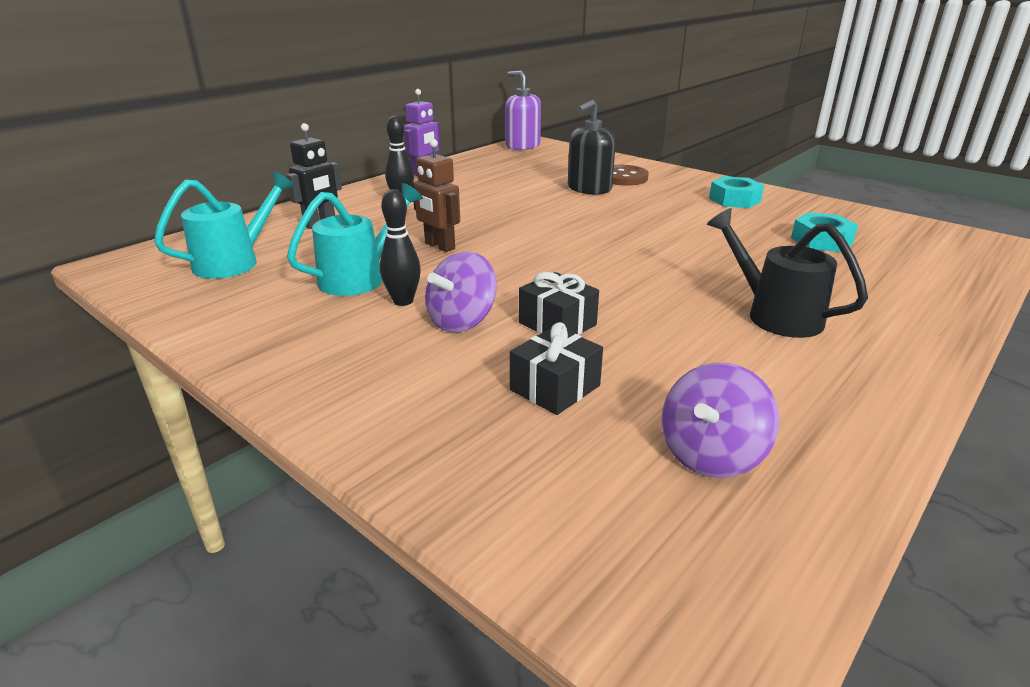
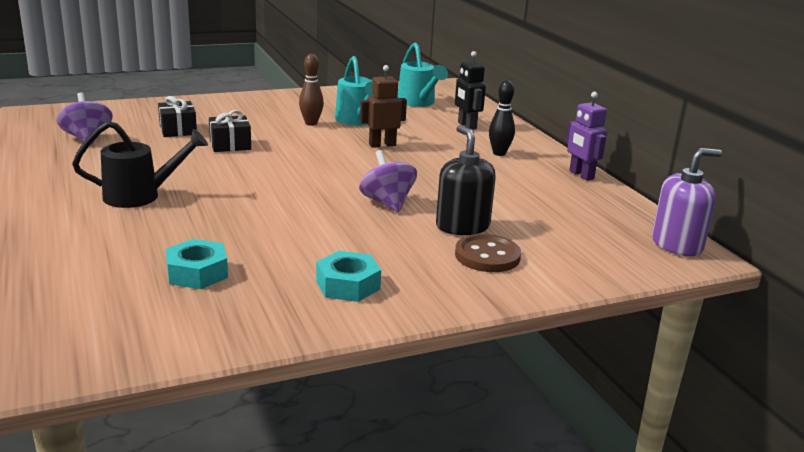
camera: 115 degrees right, 5 degrees down
(403, 301) = (311, 123): black bowling pin -> brown bowling pin
(462, 321) = (268, 129): purple spinning top -> purple spinning top (387, 203)

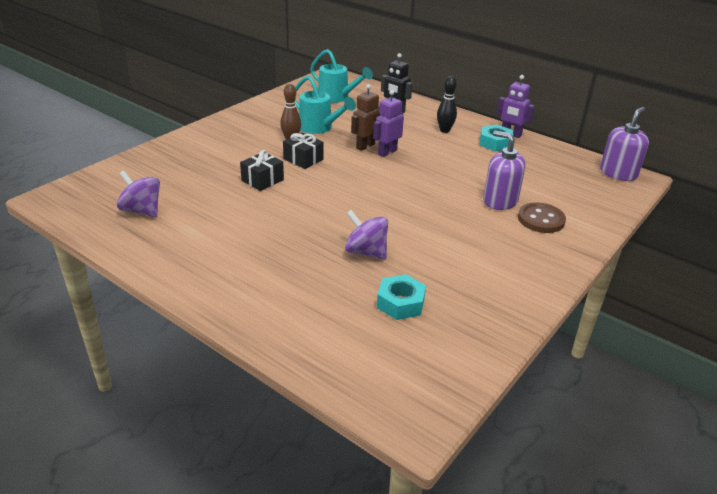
camera: 30 degrees left, 10 degrees up
(140, 196) = (267, 252): black watering can -> none
(178, 130) = (202, 178): black gift -> black gift (303, 159)
(348, 285) = (498, 274): turquoise nut -> turquoise nut (495, 143)
(387, 203) = (434, 197): purple spinning top -> purple spinning top (366, 252)
(398, 155) = (387, 152): none -> purple robot
(462, 226) = (500, 201): black soap dispenser -> purple soap dispenser

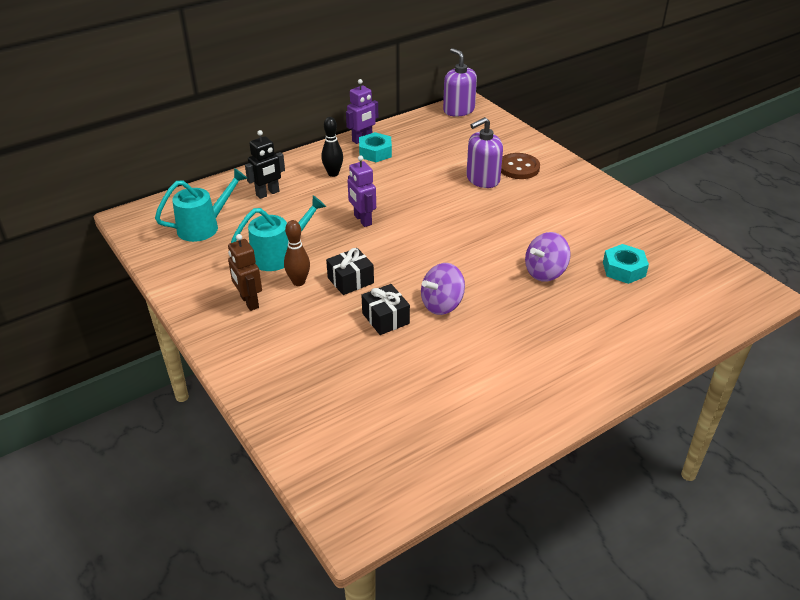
camera: 70 degrees left, 5 degrees up
(142, 211) = (419, 427): purple spinning top -> purple spinning top (442, 304)
(365, 146) = (341, 231): brown robot -> brown robot (249, 302)

